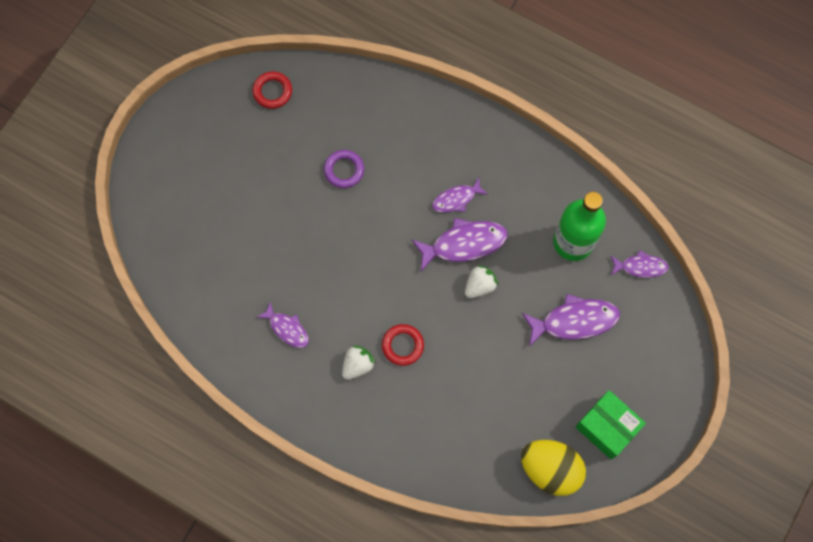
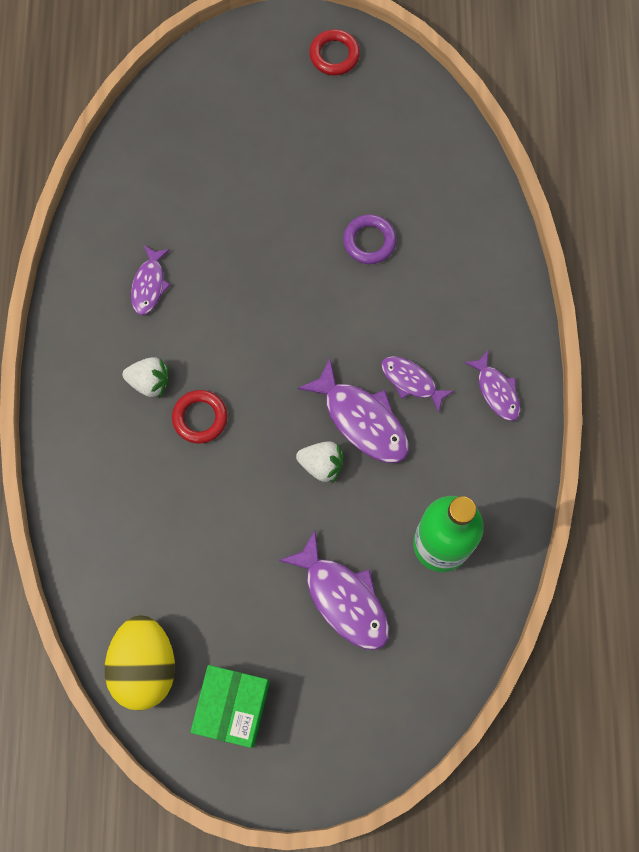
camera: 60 degrees right, 0 degrees up
(272, 91) = (414, 117): red ring -> red ring (334, 55)
(640, 266) = (459, 642): purple fish -> purple fish (496, 391)

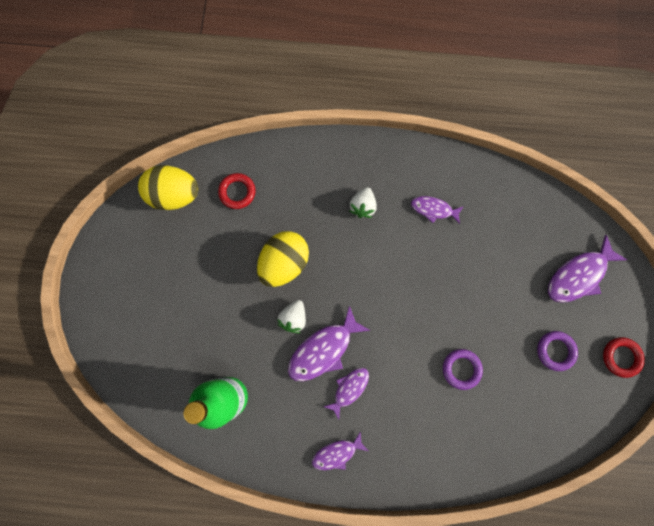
camera: 95 degrees right, 5 degrees up
(200, 418) = (334, 238): red ring -> red ring (237, 192)
(232, 707) = (141, 247): green box -> none
(242, 486) = (284, 263): none -> yellow egg
(334, 130) = (555, 351): none -> purple ring
(343, 598) = (200, 324): purple fish -> purple fish (578, 275)

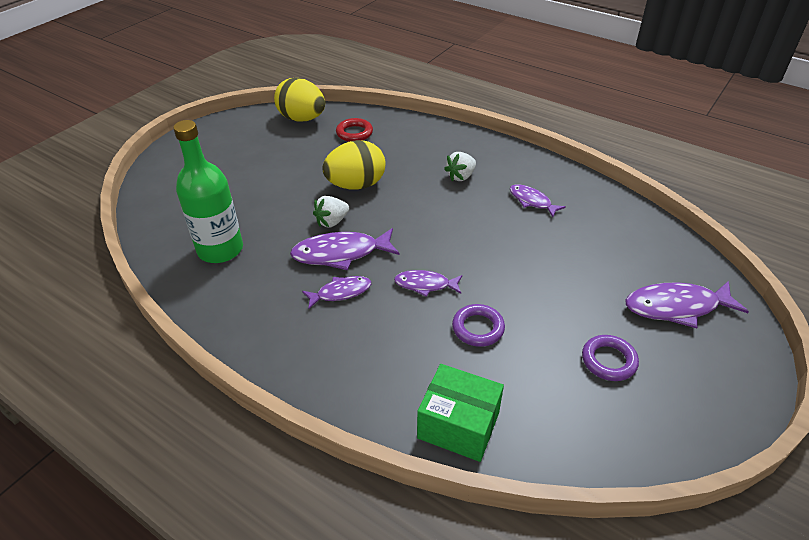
camera: 30 degrees right, 35 degrees down
(337, 453) = (282, 337): purple fish -> purple fish (425, 285)
(490, 456) = (458, 425): none -> green box
(621, 357) = (701, 404): red ring -> none

